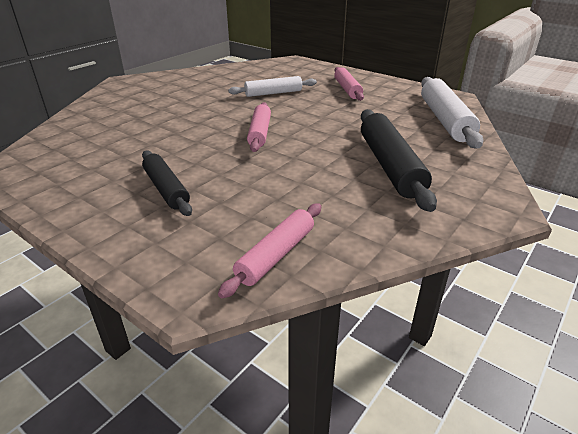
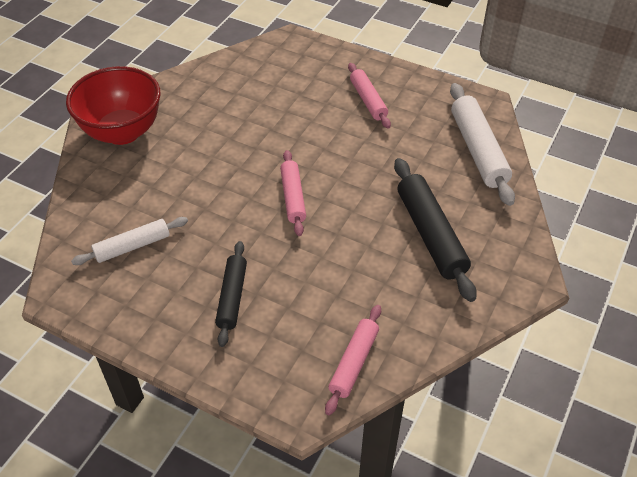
camera: 10 degrees left, 15 degrees up
(134, 91) = (122, 132): none -> red bowl
(166, 189) = (232, 297): black rolling pin -> black rolling pin turned 45 degrees clockwise
(273, 93) = (286, 118): white rolling pin -> white rolling pin (132, 246)

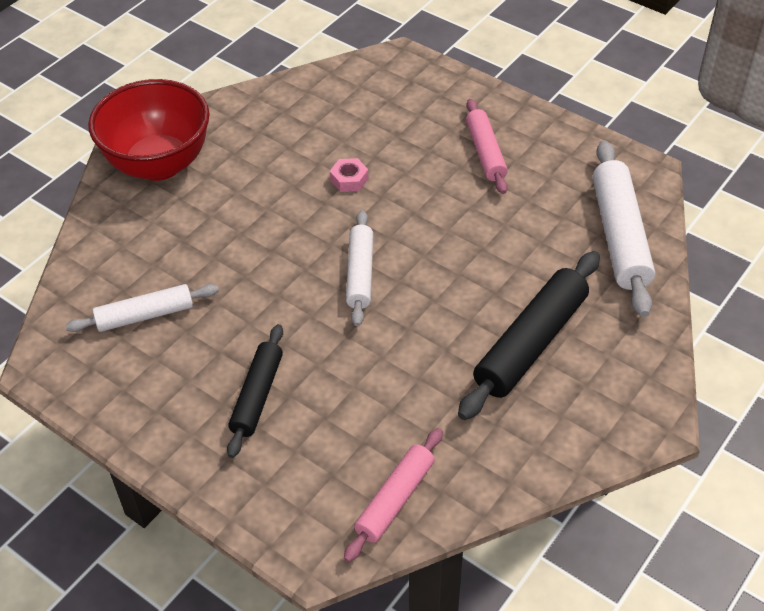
camera: 10 degrees right, 0 degrees up
(271, 129) = (349, 179): none -> pink nut
(293, 197) = (360, 274): pink rolling pin -> white rolling pin
(431, 234) = (531, 343): black rolling pin -> black rolling pin turned 45 degrees clockwise

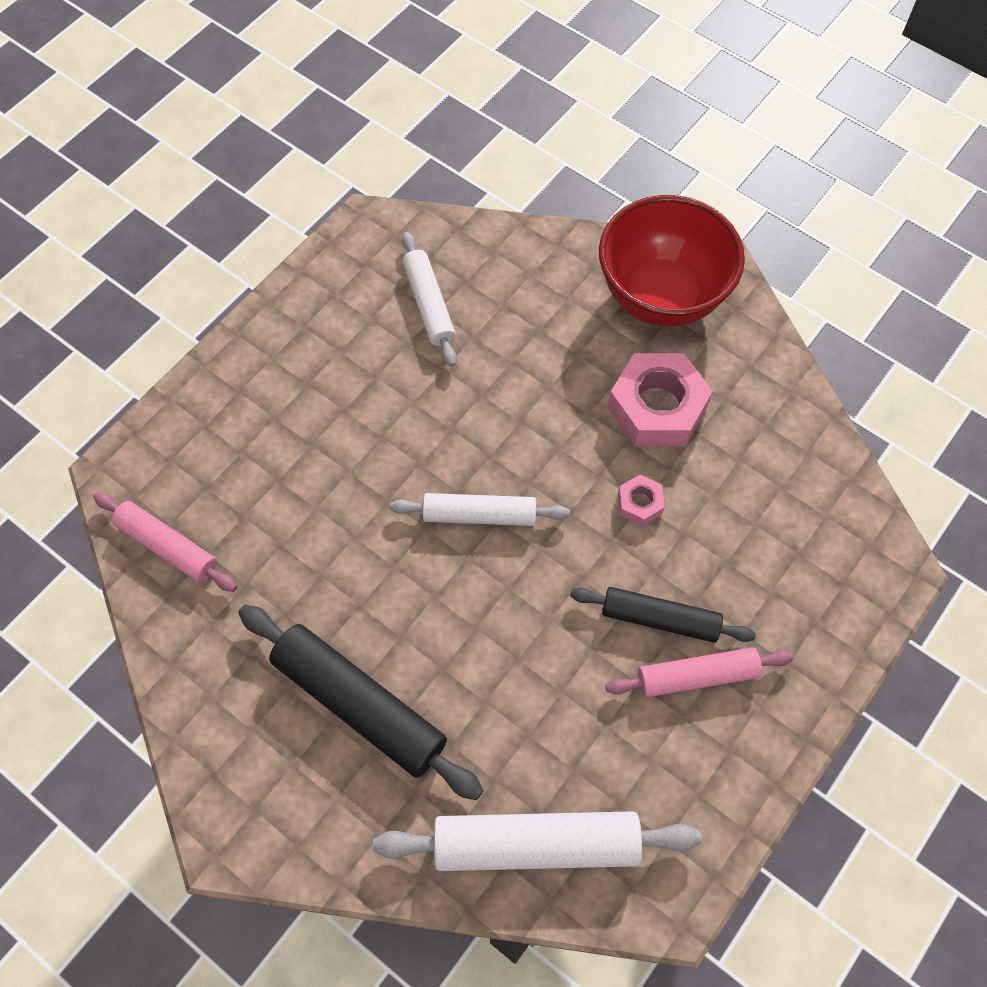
camera: 90 degrees right, 15 degrees up
(257, 395) = (313, 414): black rolling pin -> black rolling pin (660, 619)
(265, 169) = (657, 408): none -> pink nut

